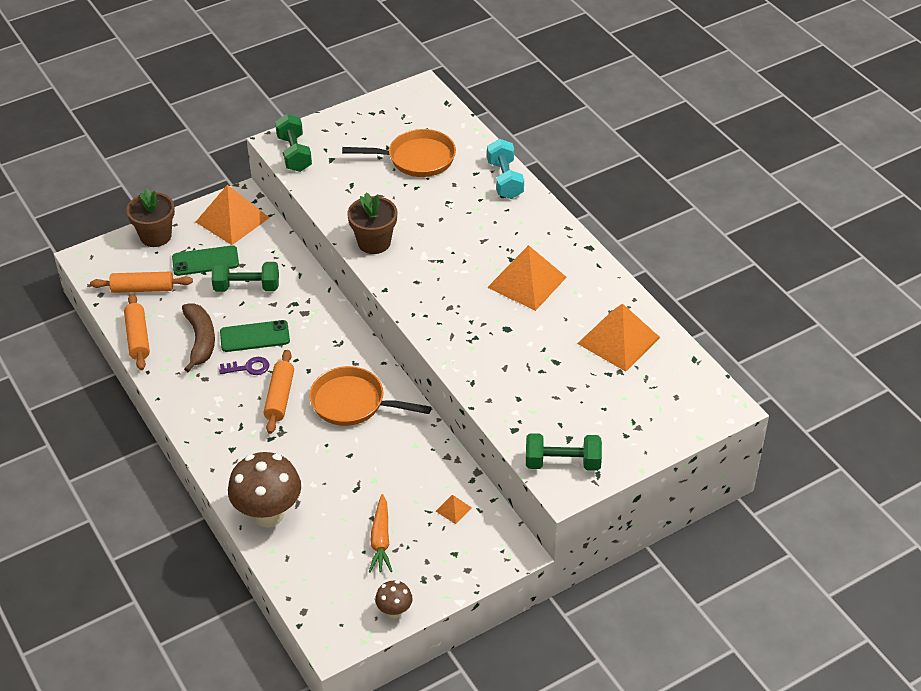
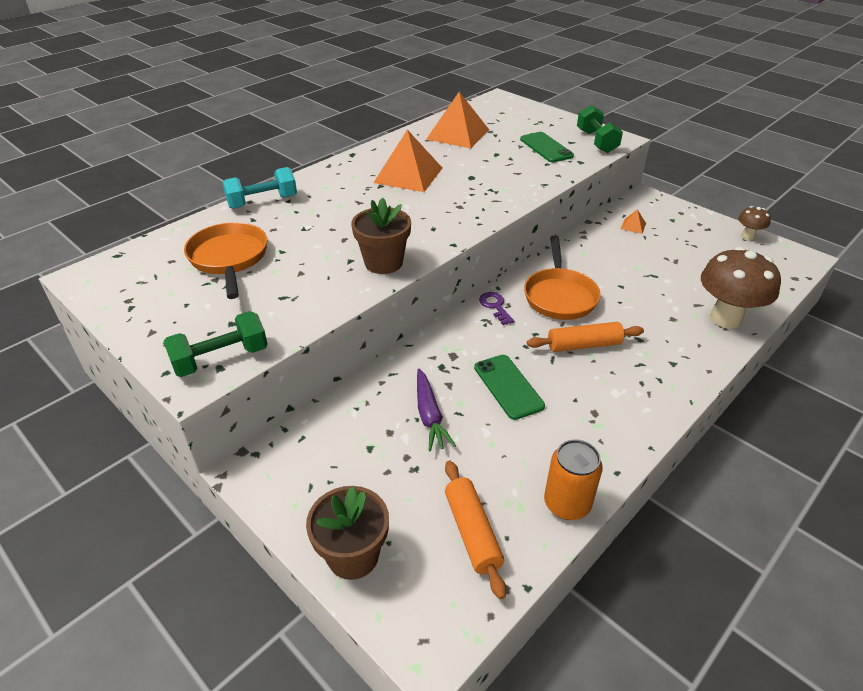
camera: 105 degrees left, 5 degrees down
(138, 338) = (567, 504): orange rolling pin -> orange can
(200, 340) = (538, 434): brown banana -> none
(205, 261) = (393, 473): green phone -> green phone (546, 148)
(232, 219) = (300, 467): orange pyramid -> none
(247, 287) = (429, 415): green dumbbell -> purple carrot
(248, 368) = (557, 379): purple key -> purple key (495, 306)
(381, 539) = (692, 253): orange carrot -> none

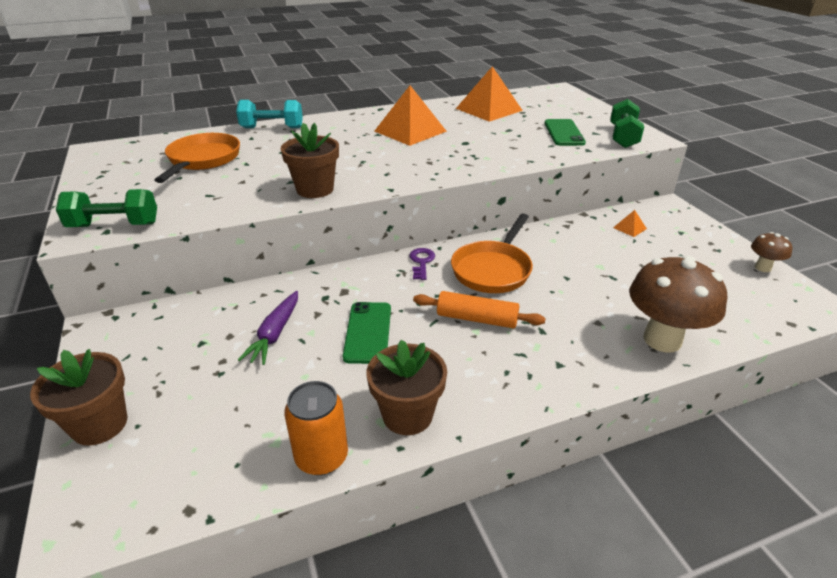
camera: 25 degrees right, 5 degrees down
(472, 532) = (211, 446): orange rolling pin -> none
(600, 445) = (407, 415): none -> brown flower pot

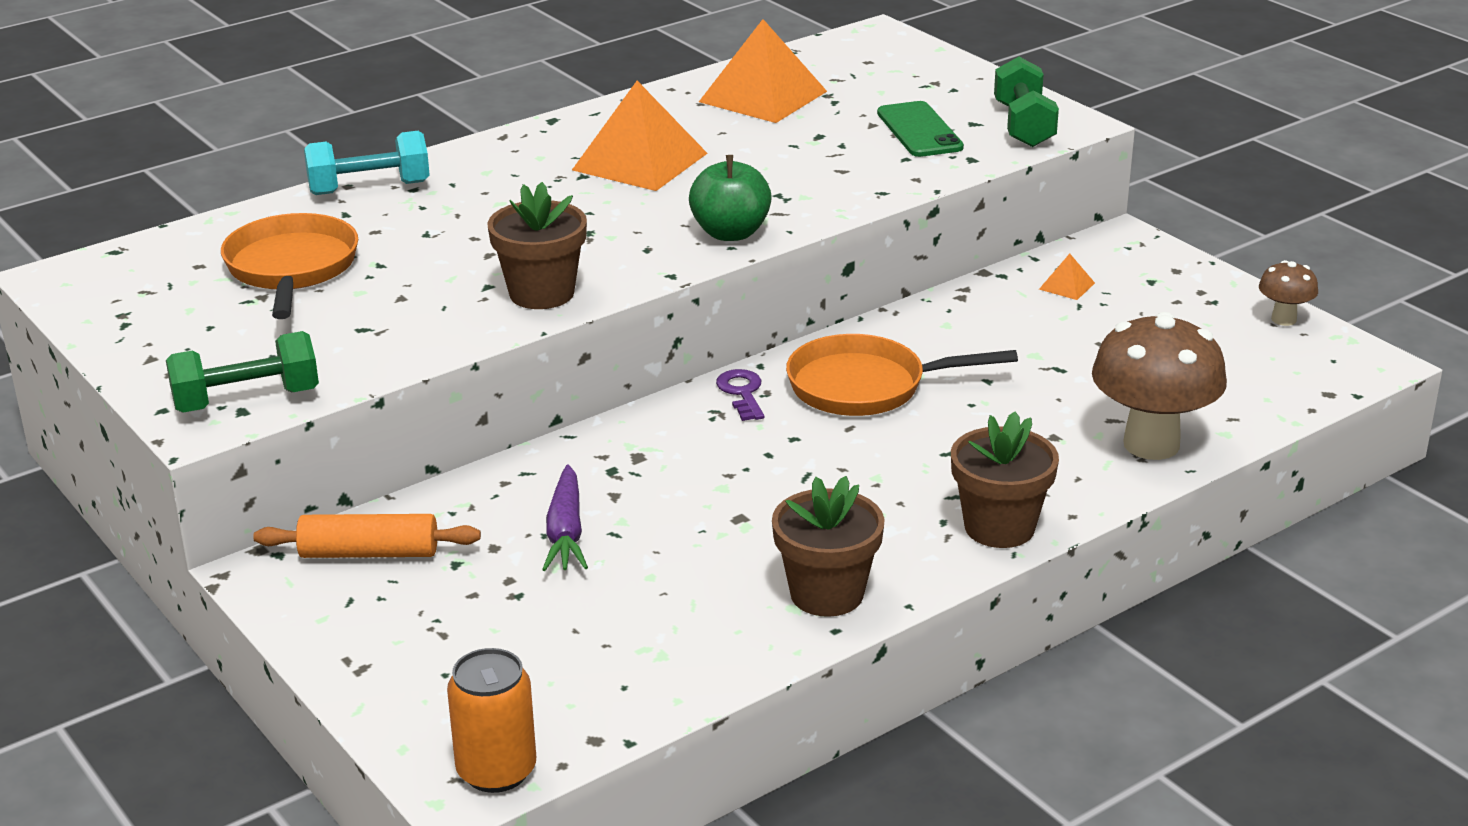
camera: 15 degrees left, 5 degrees down
(100, 424) = (388, 682): brown flower pot -> brown flower pot (999, 527)
(321, 457) = (735, 658): orange can -> orange can (496, 771)
(368, 332) = (712, 506): green phone -> none
(436, 171) = (730, 233): none -> green apple
(477, 319) = (870, 461): orange rolling pin -> orange rolling pin (369, 553)
(493, 269) = (865, 386): orange pan -> orange pan turned 75 degrees clockwise

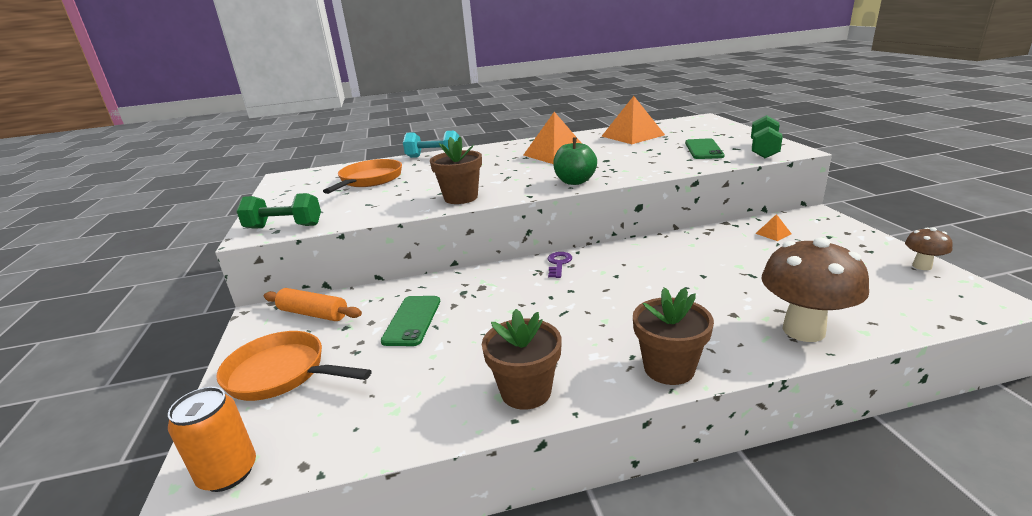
camera: 25 degrees right, 5 degrees down
(566, 532) = (412, 320): purple carrot -> green phone
(865, 386) = (628, 269): orange pan -> orange pan (281, 373)

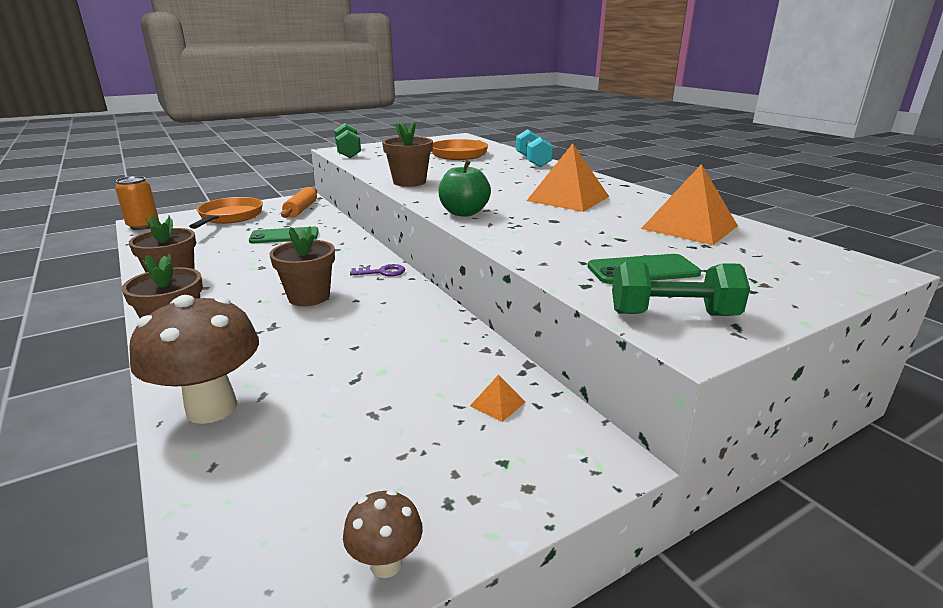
camera: 70 degrees right, 0 degrees up
(602, 297) = (309, 297): none -> brown flower pot

